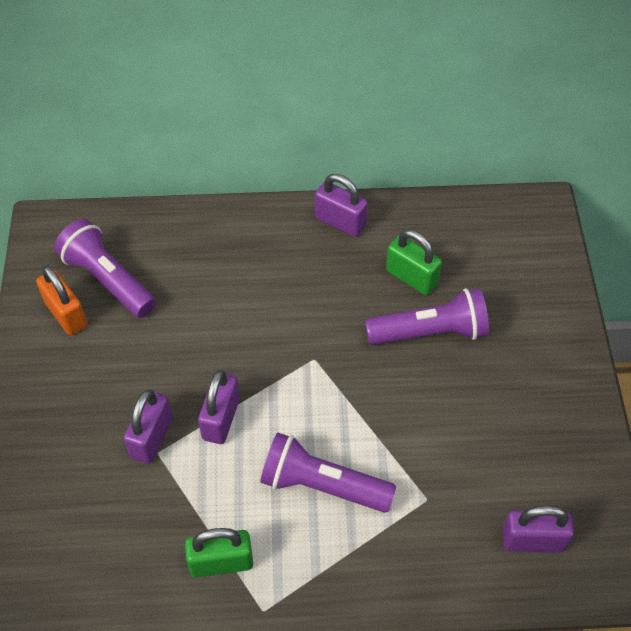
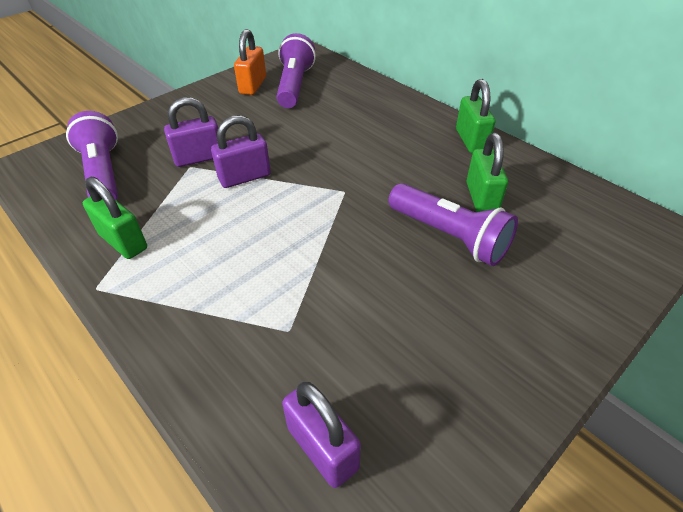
camera: 50 degrees right, 10 degrees down
(322, 485) = (239, 256): purple flashlight -> purple flashlight (103, 173)
(340, 222) = (471, 141): purple padlock -> green padlock

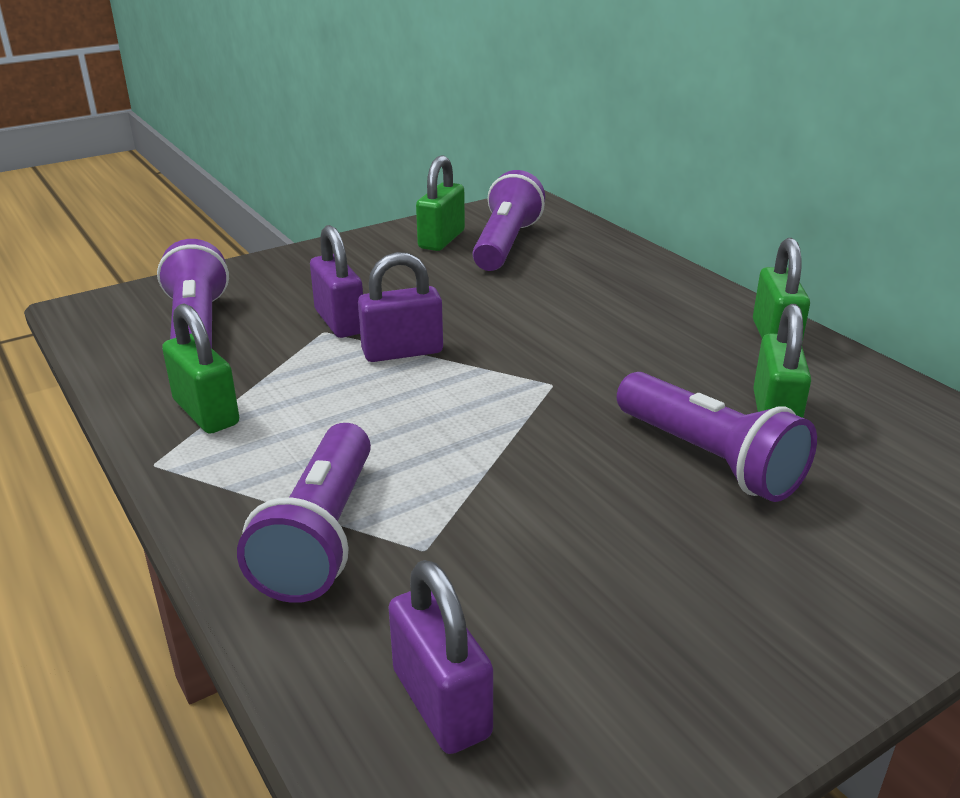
camera: 10 degrees right, 15 degrees down
(199, 158) = (339, 322): purple padlock -> purple padlock turned 75 degrees clockwise
(219, 330) = (320, 536): none -> purple flashlight
(253, 85) = (441, 240): orange padlock -> green padlock

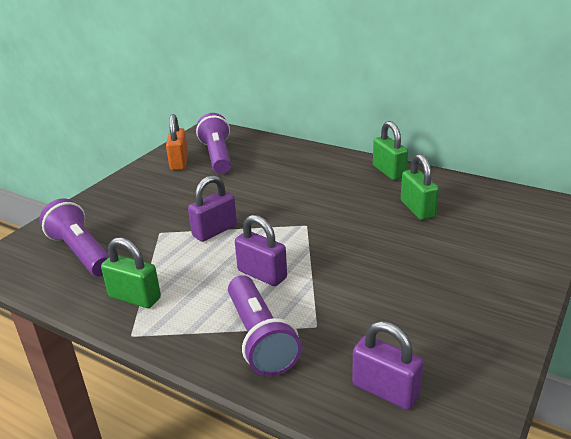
camera: 25 degrees left, 0 degrees up
(339, 322) = (164, 224): purple padlock -> purple padlock (262, 274)
(441, 240) = (179, 162): green padlock -> orange padlock
(709, 459) = (407, 239): purple flashlight -> none

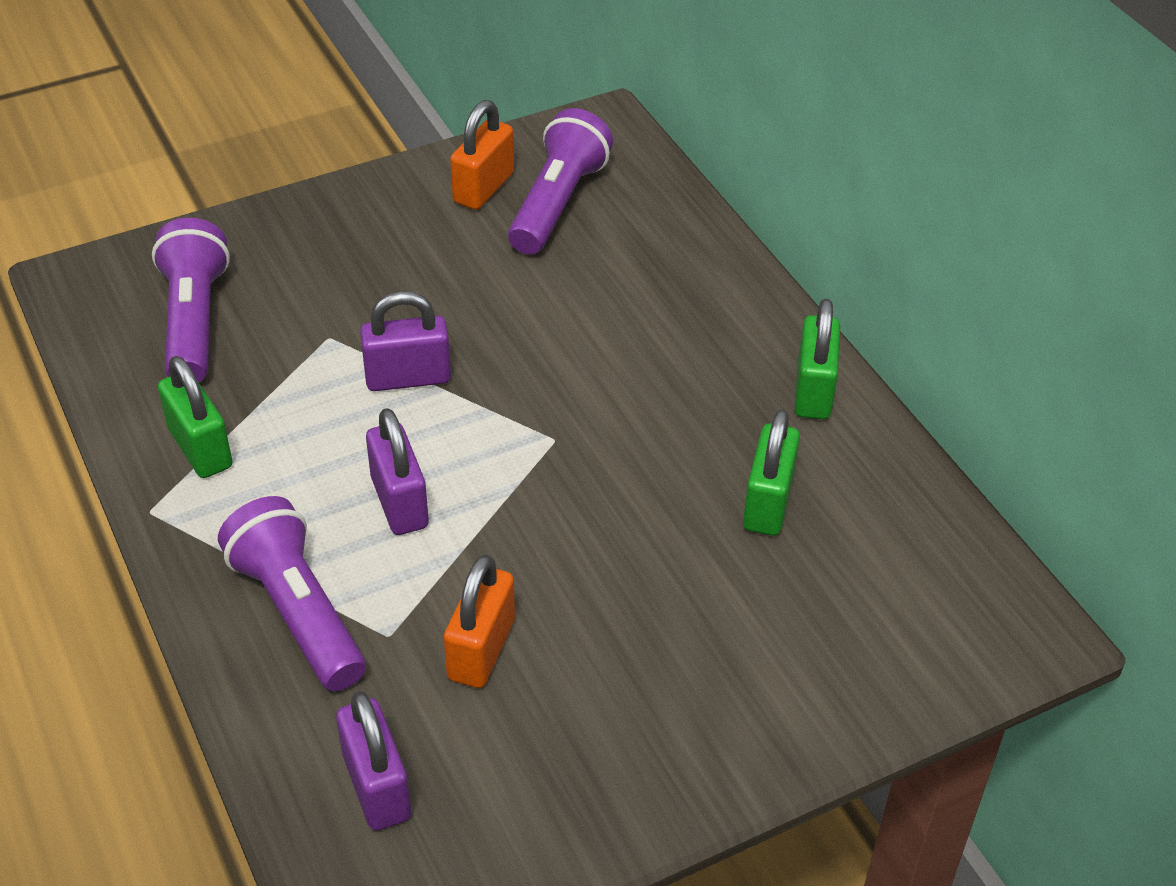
camera: 30 degrees right, 15 degrees up
(260, 338) = (298, 612): purple flashlight -> purple flashlight turned 135 degrees clockwise
(366, 310) = (481, 649): none -> orange padlock

